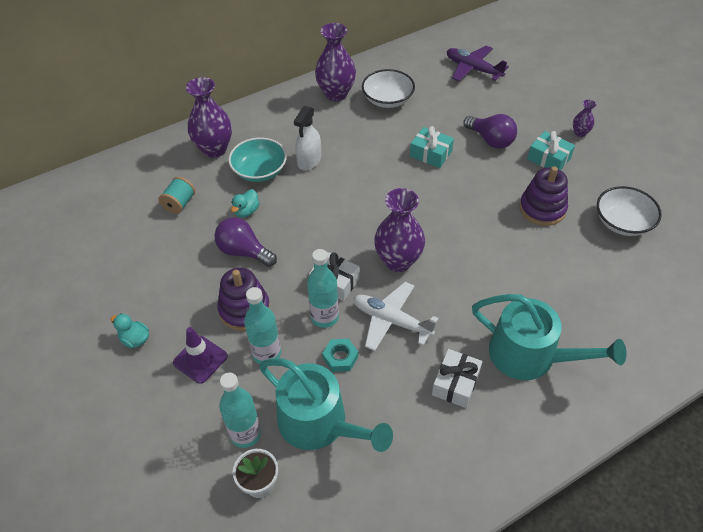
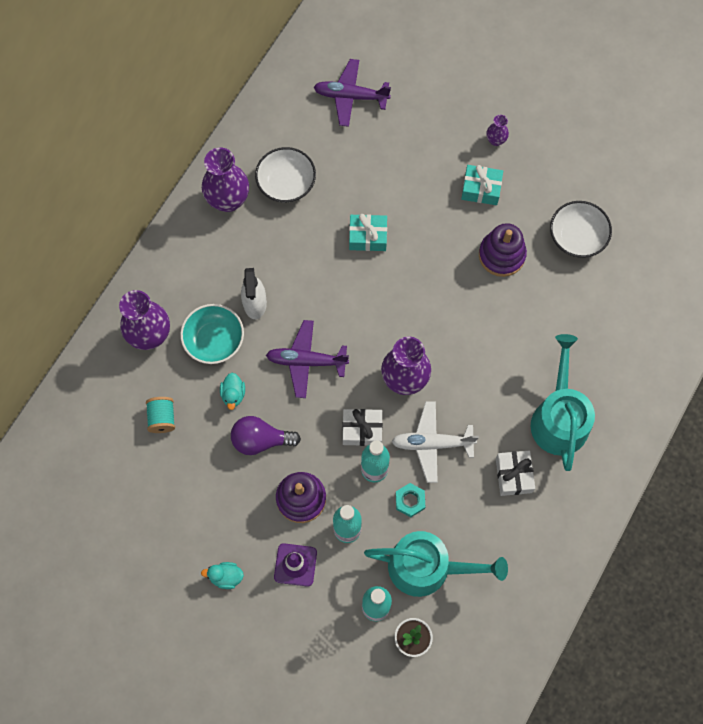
camera: 30 degrees left, 20 degrees up
(322, 214) = (306, 361): none -> purple plane
(490, 140) = (416, 191): purple light bulb -> none
(530, 355) = (559, 418): turquoise watering can -> turquoise watering can turned 90 degrees counterclockwise

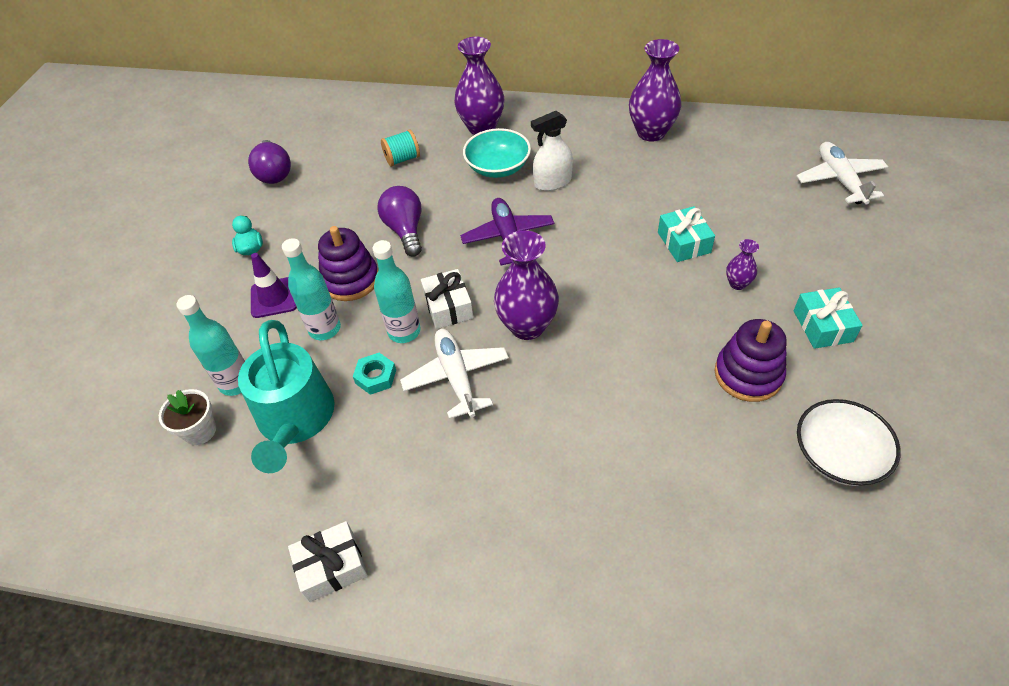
camera: 75 degrees right, 20 degrees down
(126, 541) = (274, 173): none -> purple light bulb
(233, 394) = (447, 197): turquoise duck -> none
(286, 183) = (699, 164): white bowl -> none
(350, 96) = (840, 180): purple plane -> white plane
(495, 140) = (902, 321): purple vase -> purple vase (737, 284)
(513, 475) = (445, 480): white gift -> white gift (332, 567)
(559, 418) = (550, 513): turquoise watering can -> none

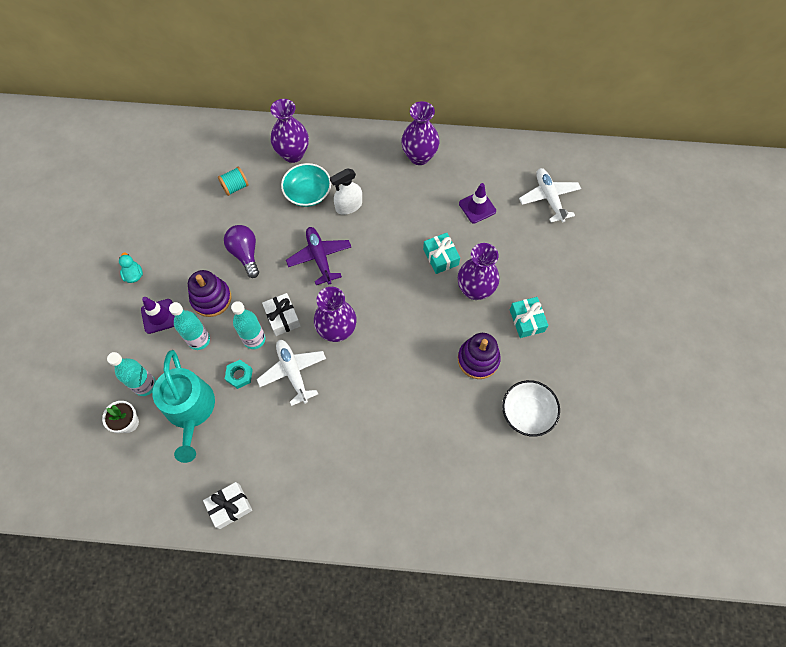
camera: 10 degrees left, 15 degrees up
(274, 173) = (138, 203): purple light bulb -> none
(735, 187) = (477, 207): none -> purple traffic cone
(737, 284) = (475, 290): purple vase -> purple vase, size x2.07

